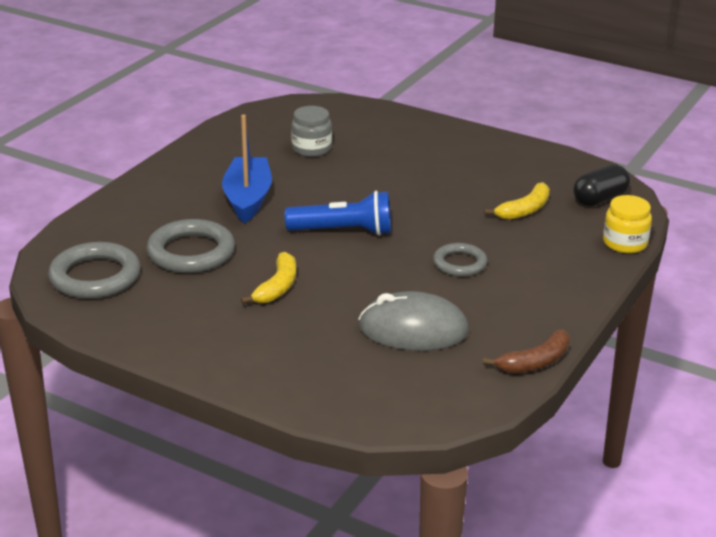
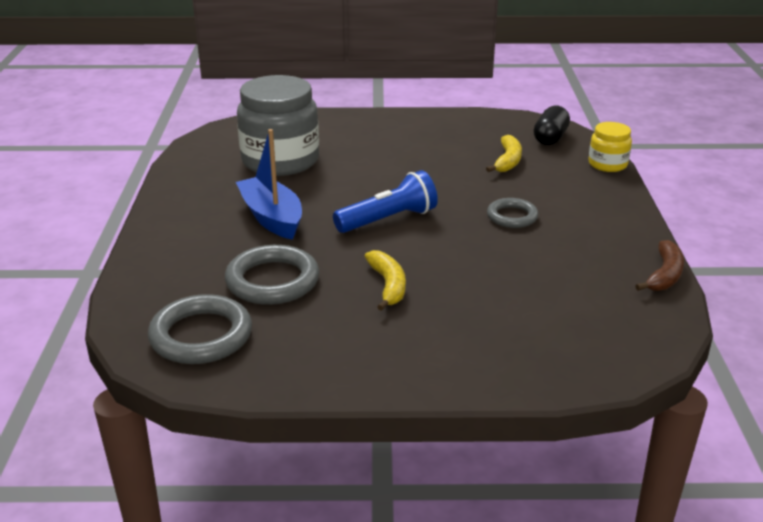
camera: 30 degrees left, 0 degrees up
(311, 149) = (280, 161): grey jar -> grey jar, size x2.00
(413, 329) = (543, 282): grey mouse -> none

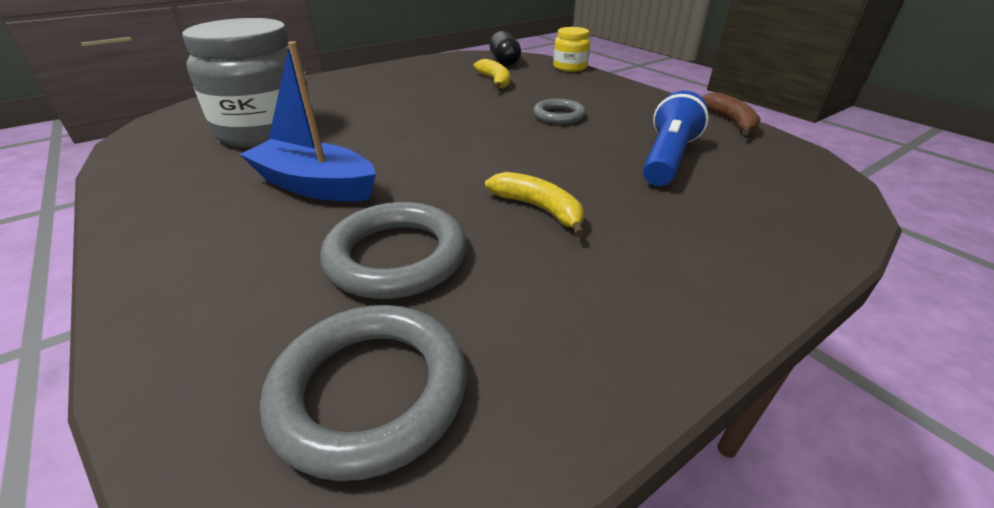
camera: 35 degrees left, 5 degrees up
(388, 219) = (453, 149): blue flashlight -> blue flashlight (667, 158)

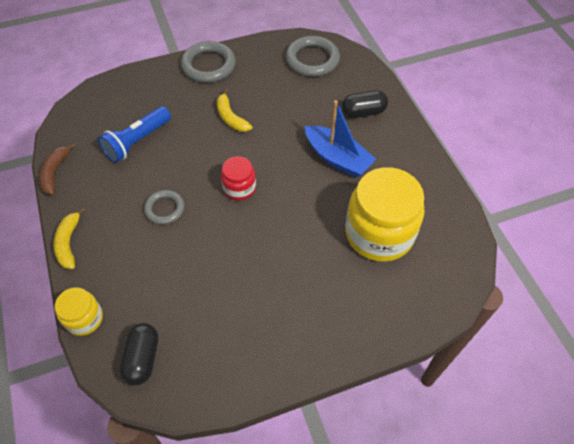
camera: 165 degrees left, 20 degrees up
(235, 264) = (363, 112): none -> black capsule
(267, 130) = (379, 233): grey jar -> yellow jar
(396, 256) = (300, 103): grey ring -> grey ring (208, 65)
(473, 139) = (239, 188): none -> red jar
(495, 81) = (180, 295): yellow banana -> yellow banana (68, 243)

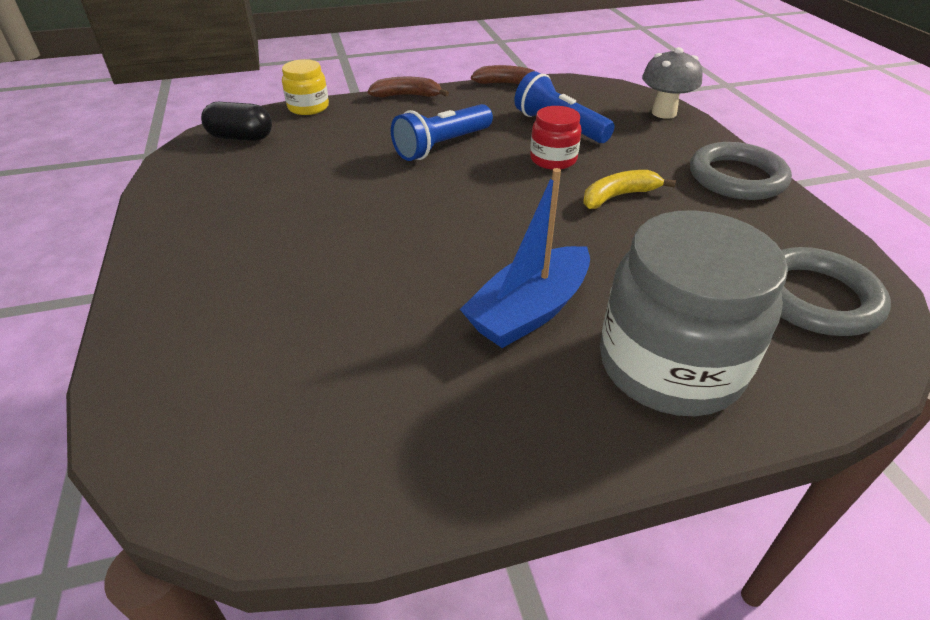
camera: 95 degrees right, 15 degrees down
(68, 243) = (407, 95): yellow banana -> brown banana
(121, 85) = (664, 113): none -> grey mushroom
(164, 209) = (442, 146): grey ring -> blue flashlight
(239, 188) = (469, 201): red jar -> red jar (553, 159)
(363, 112) = (669, 365): black capsule -> grey jar
(379, 233) = (337, 351): yellow jar -> none

